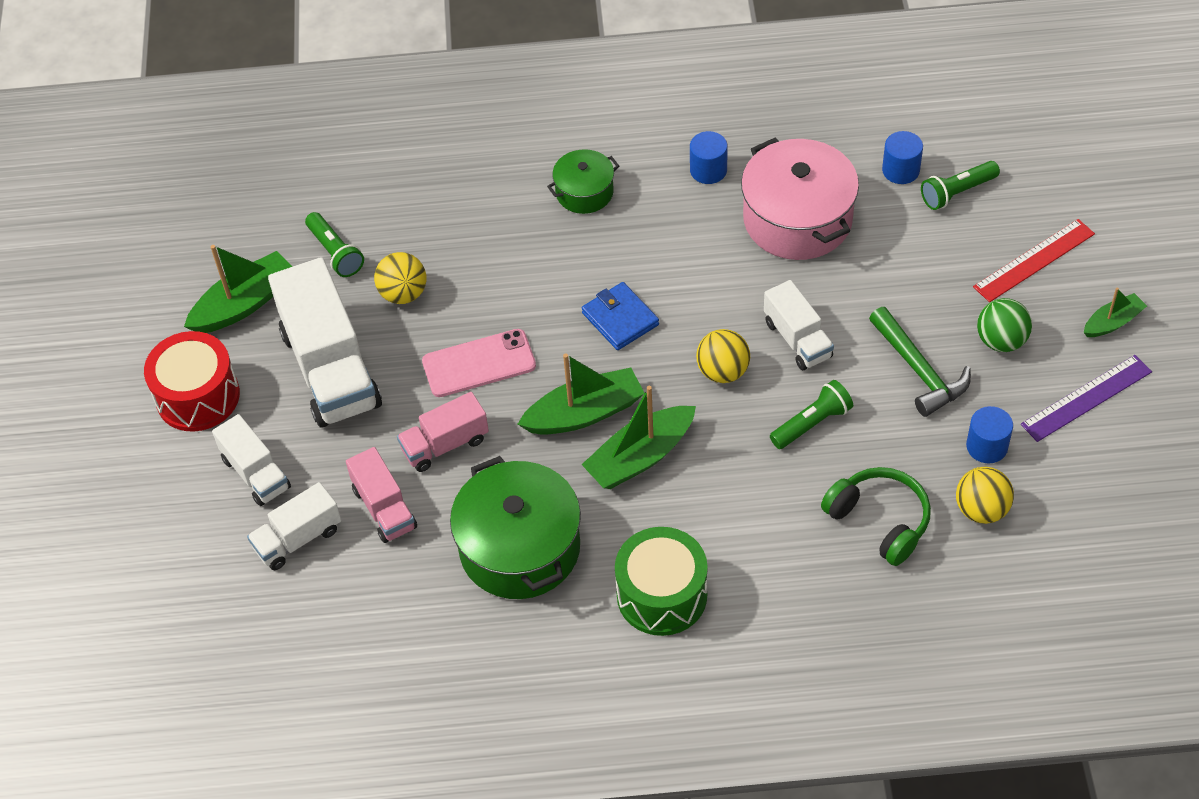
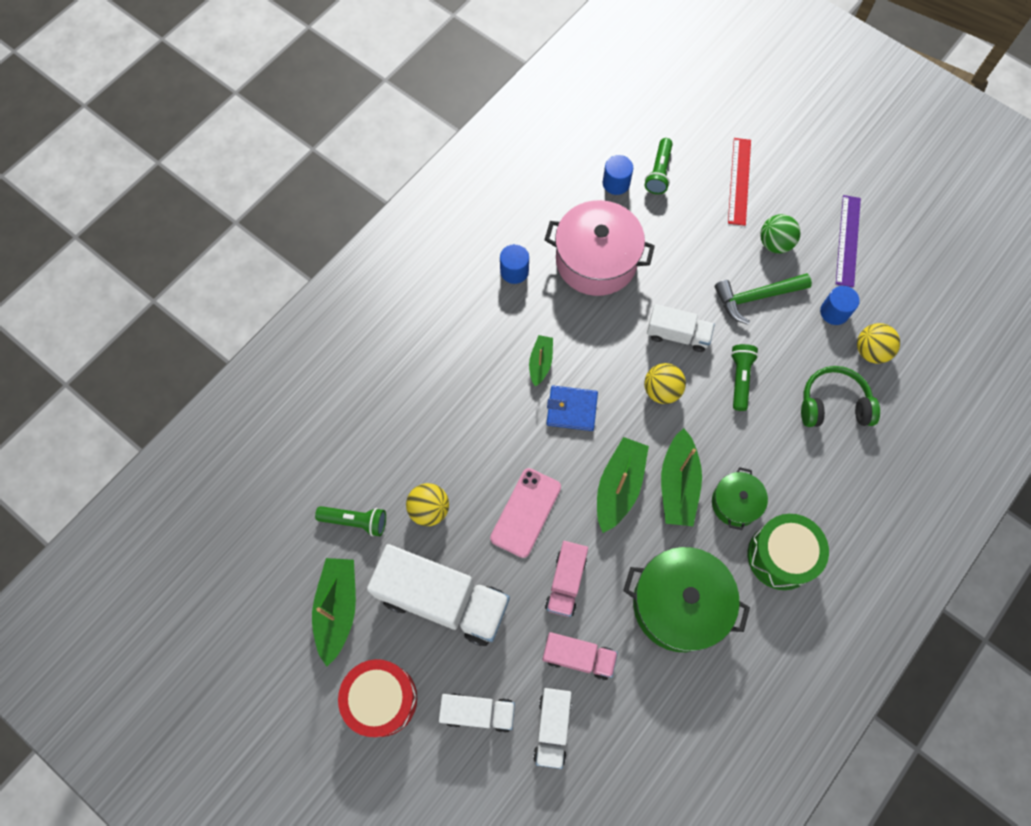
camera: 50 degrees left, 15 degrees up
(584, 192) = (460, 346): green pot -> green pot (735, 503)
(919, 370) = (756, 297): green hammer -> green hammer turned 150 degrees clockwise
(1112, 322) = (813, 185): green boat -> green boat (540, 362)

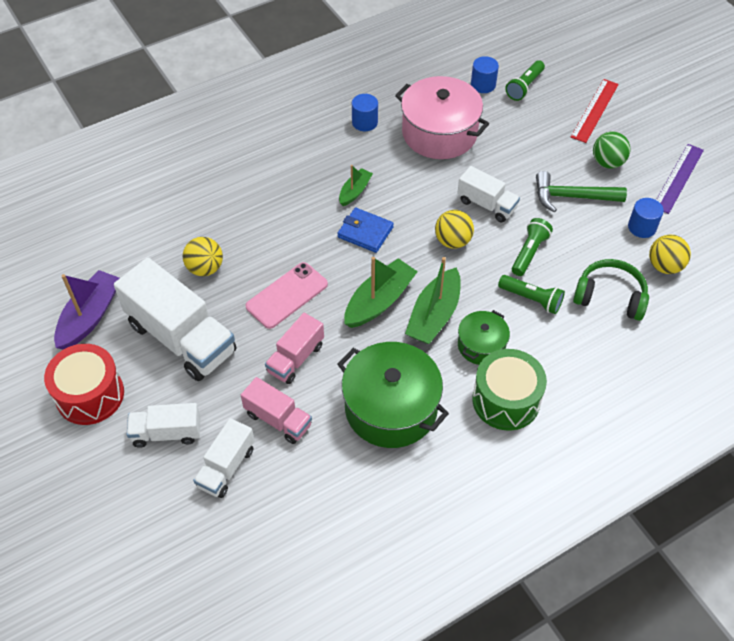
camera: 20 degrees right, 15 degrees down
(337, 609) = (90, 316): green boat -> purple boat
(355, 521) = (139, 258): green flashlight -> green flashlight (531, 299)
(478, 712) = (167, 433): white truck -> white truck turned 150 degrees clockwise

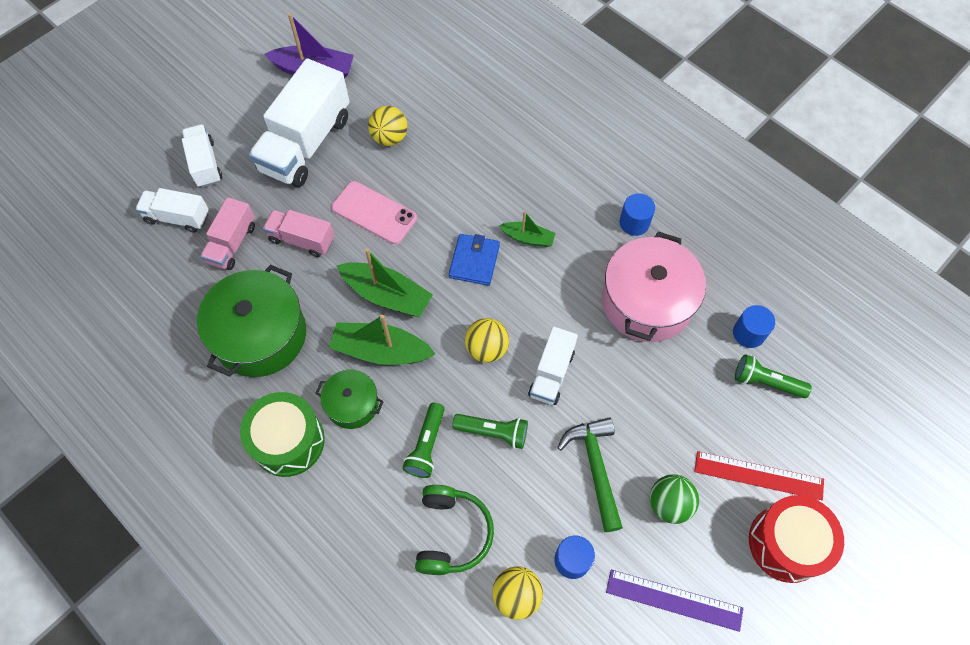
camera: 75 degrees right, 10 degrees up
(90, 395) = (234, 98): red drum -> red drum (786, 543)

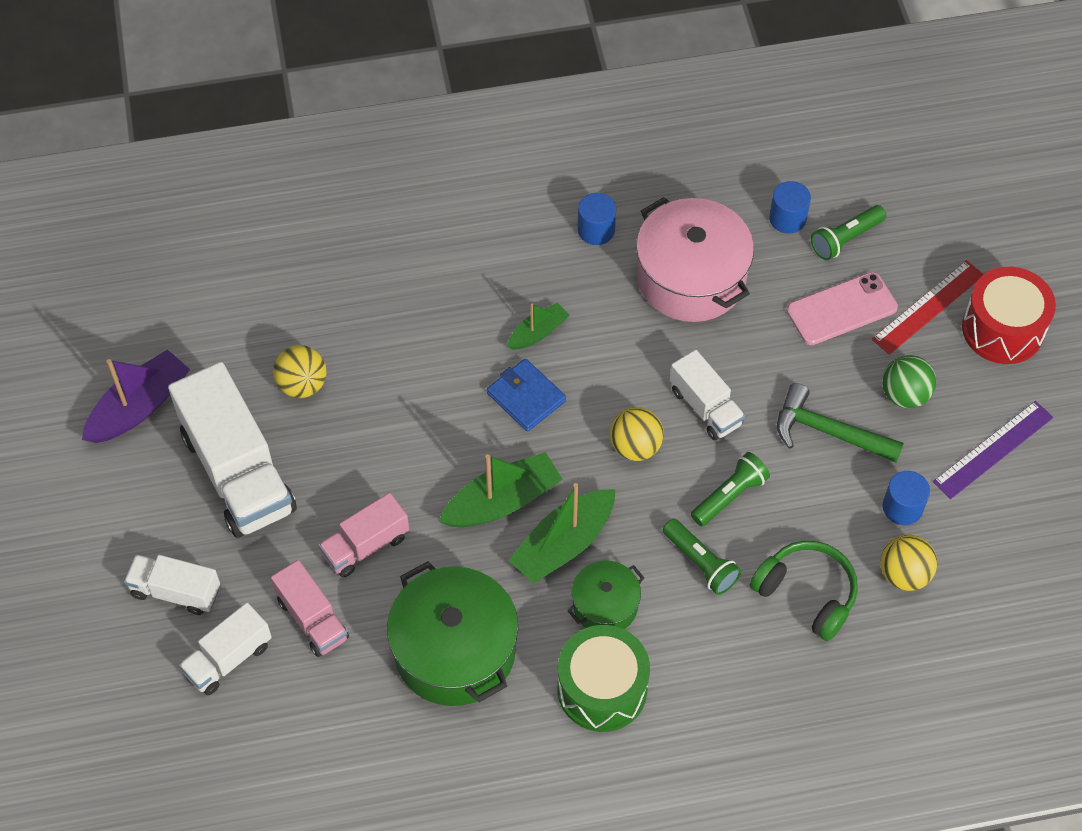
camera: 55 degrees left, 5 degrees down
(374, 213) = (389, 456): pink phone -> pink phone (841, 309)

